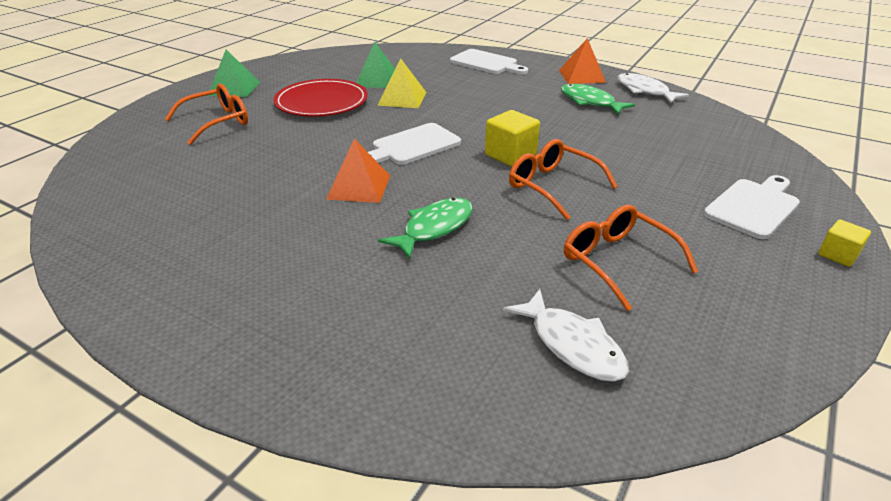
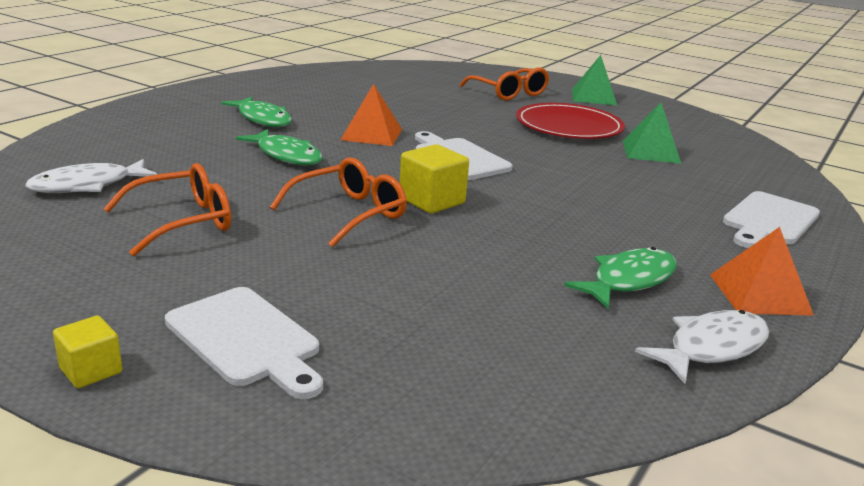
camera: 90 degrees right, 10 degrees down
(315, 258) = (263, 119): none -> green fish
(402, 98) = (594, 160): yellow pyramid -> none

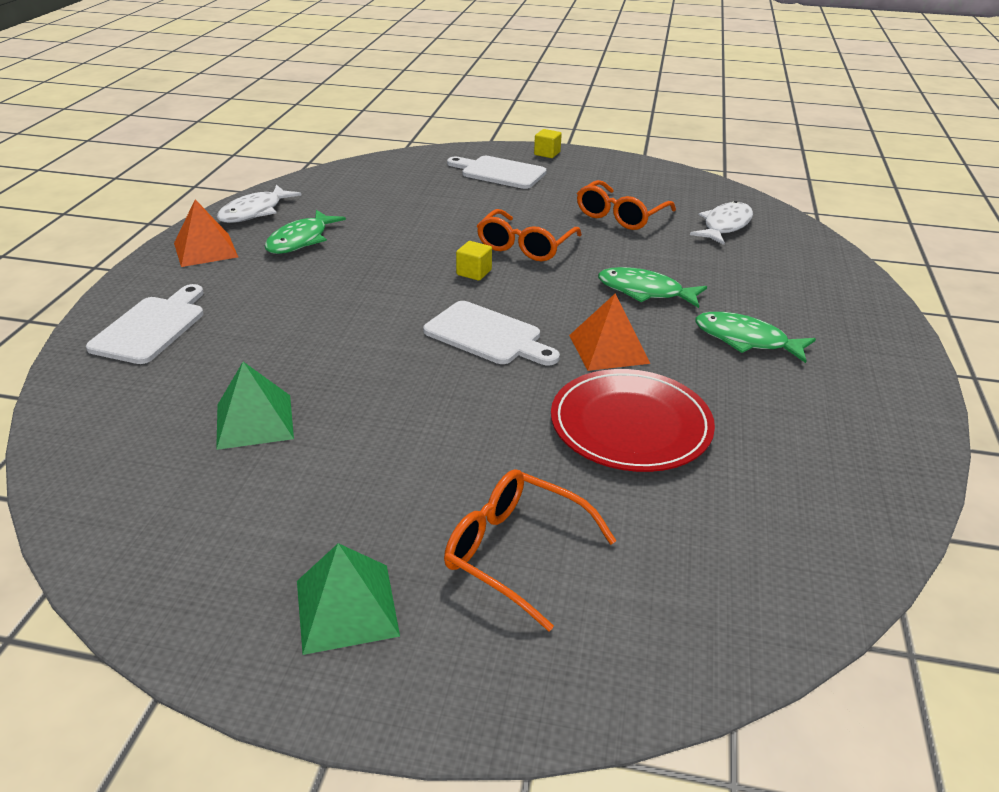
camera: 160 degrees right, 10 degrees up
(432, 201) = (474, 272): yellow cube -> yellow cube, size x0.62
(568, 126) = (378, 454): red plate -> red plate (630, 425)

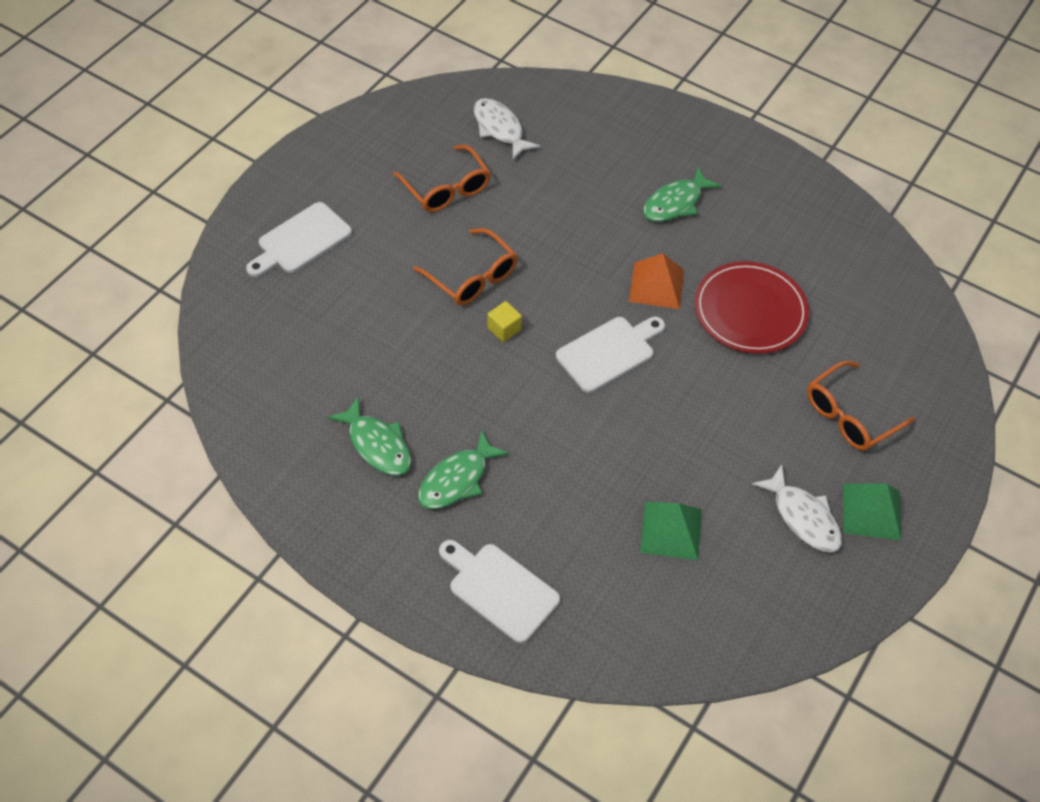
camera: 70 degrees left, 20 degrees up
(205, 250) = (360, 530): orange pyramid -> none
(254, 212) = (288, 473): white fish -> white fish (803, 517)
(547, 153) = (274, 186): yellow cube -> none
(645, 291) = (585, 229): green fish -> green fish (457, 479)

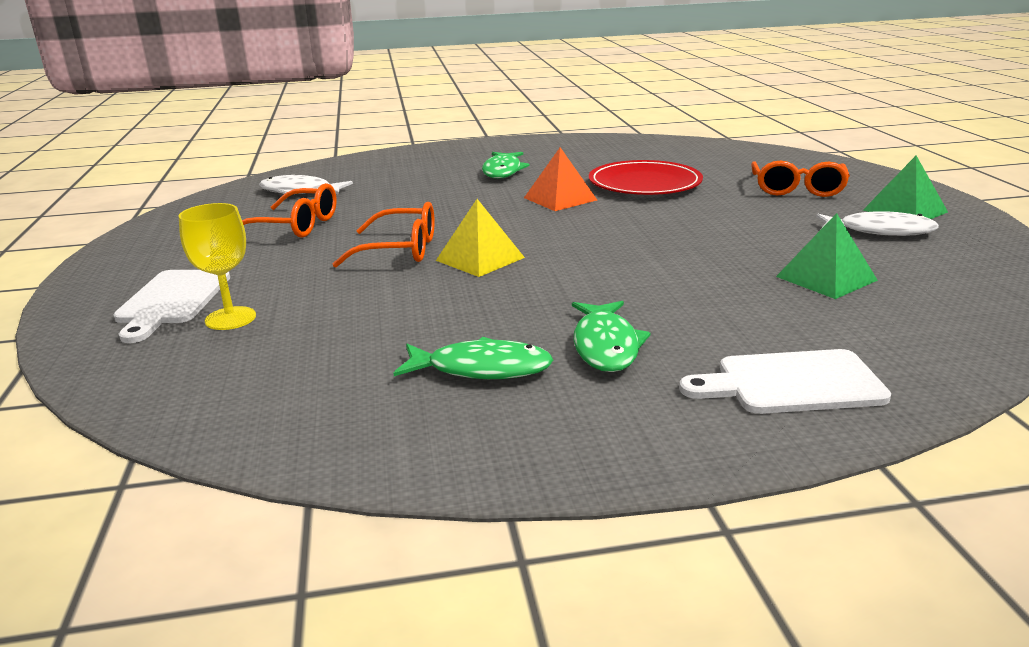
camera: 40 degrees left, 30 degrees down
(312, 288) = (230, 318): none -> yellow goblet
(504, 329) = (480, 259): yellow cube -> yellow pyramid
(609, 352) = (588, 233): white cutting board -> none

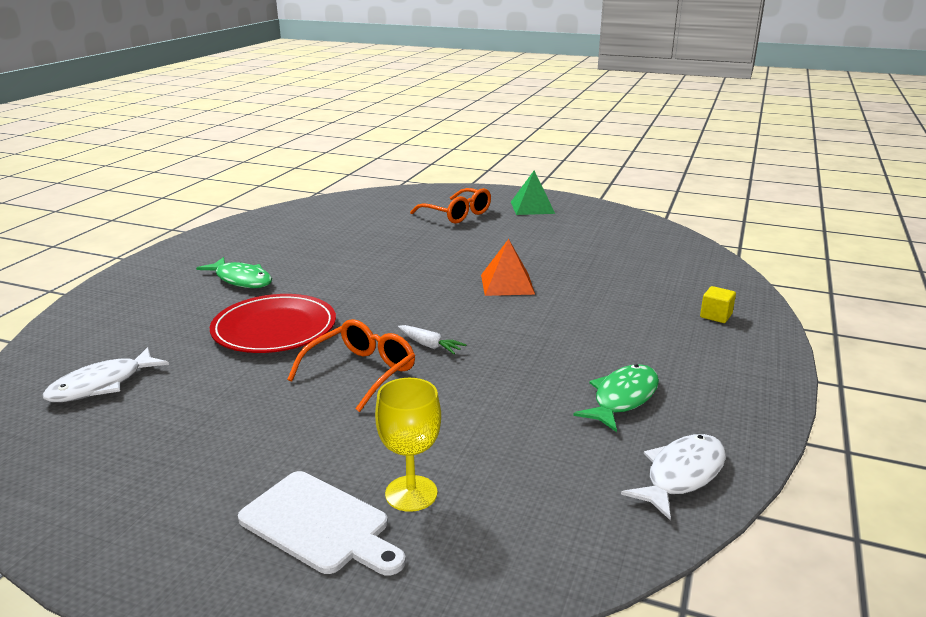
camera: 60 degrees left, 0 degrees up
(296, 226) = (211, 409): orange glasses -> none
(480, 259) = (429, 345): yellow pyramid -> white carrot
(560, 199) = (349, 281): orange pyramid -> orange pyramid (507, 284)
(606, 346) = (627, 348): green fish -> none
(644, 183) = (369, 246): red plate -> red plate (274, 328)
(791, 383) = (716, 316): white cutting board -> yellow cube
(826, 278) = (599, 259): green pyramid -> none
(880, 231) = (552, 223): white fish -> white fish (681, 475)

